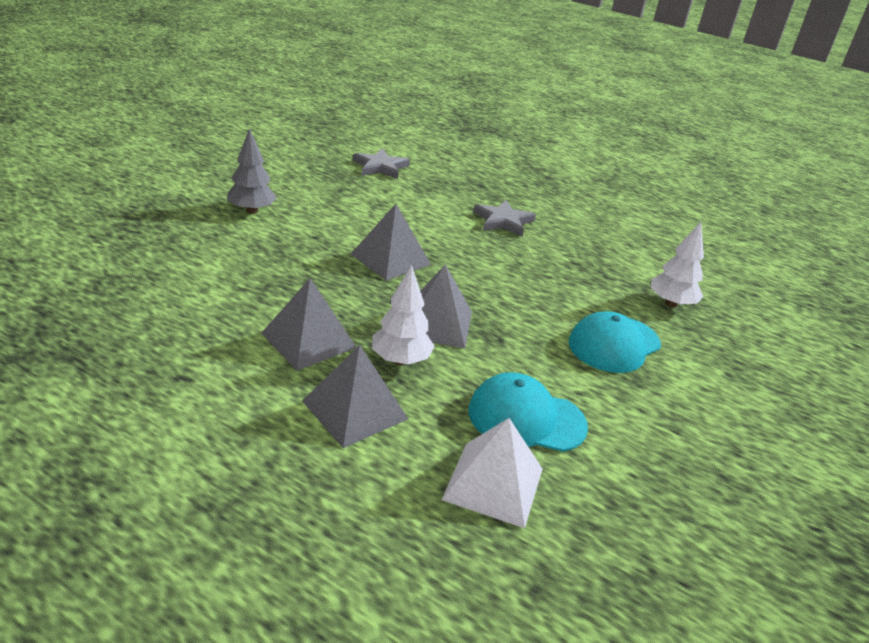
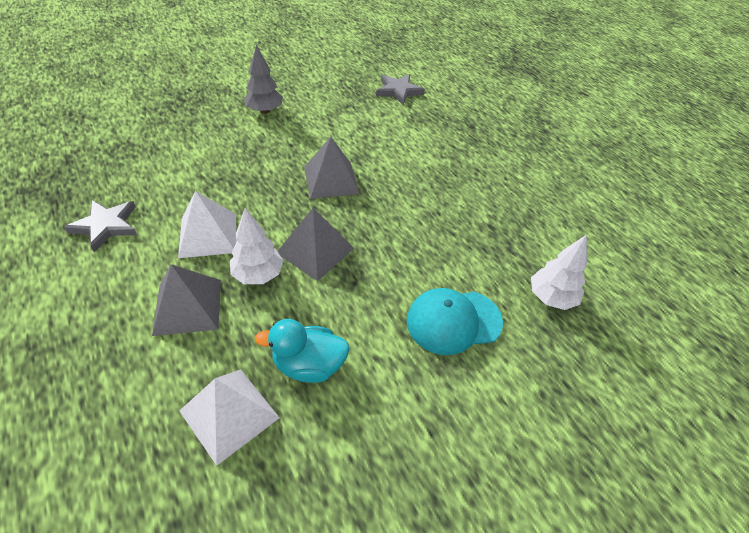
camera: 30 degrees right, 15 degrees up
(309, 340) = (208, 235): grey pyramid -> white pyramid
(503, 221) = (460, 167): grey star -> grey star (106, 226)
(526, 418) = (308, 365): turquoise cap -> turquoise duck

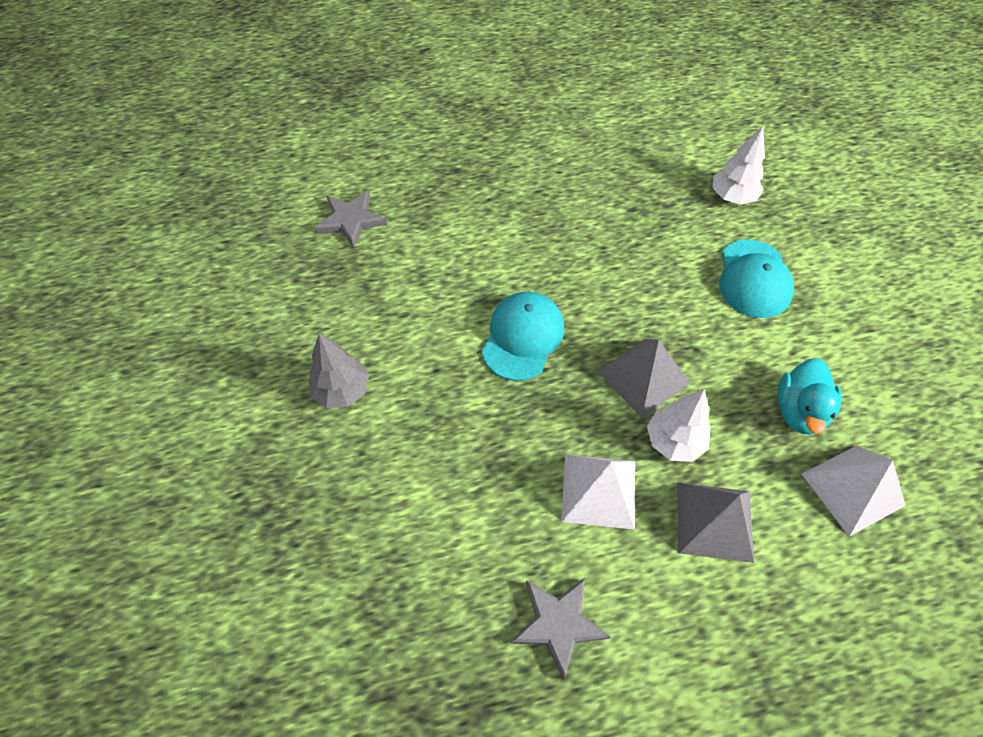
camera: 70 degrees left, 10 degrees up
(331, 180) = (522, 337): grey pyramid -> turquoise cap

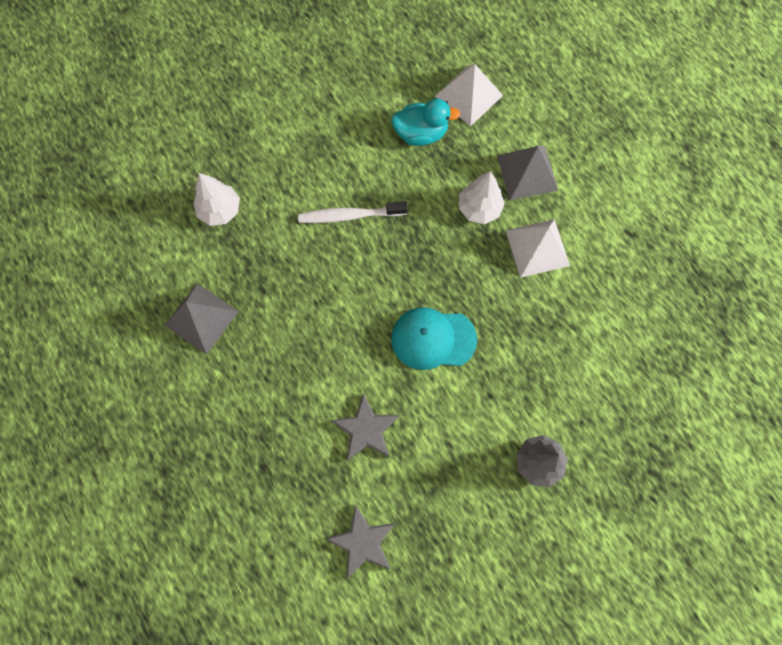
camera: 110 degrees left, 15 degrees up
(558, 624) = (635, 248): grey star -> grey star (366, 429)
(643, 377) = (434, 240): grey pyramid -> grey pyramid (201, 318)
(698, 303) = (349, 215): none -> white toothbrush
(754, 279) = (309, 179): turquoise cap -> none

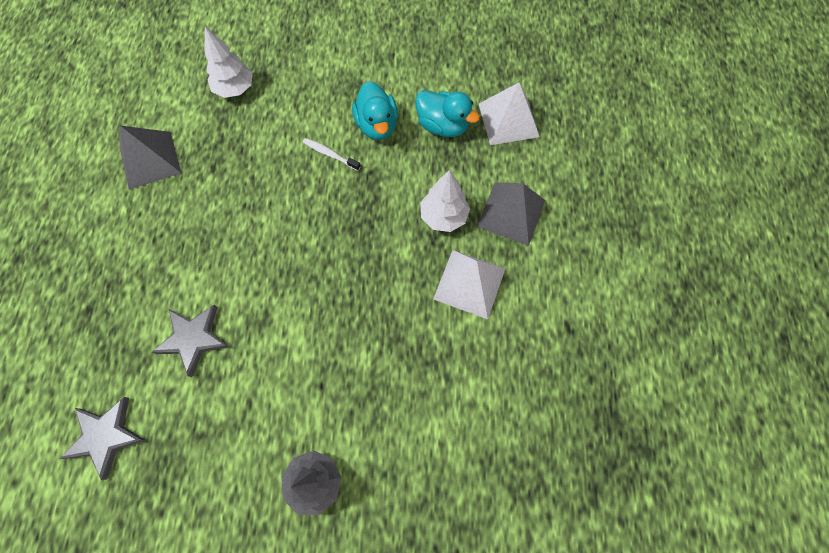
camera: 35 degrees right, 5 degrees down
(349, 215) = (330, 154): white toothbrush -> white toothbrush, size x0.60
(367, 166) = (377, 125): none -> turquoise duck
(433, 339) = (313, 300): turquoise cap -> none

